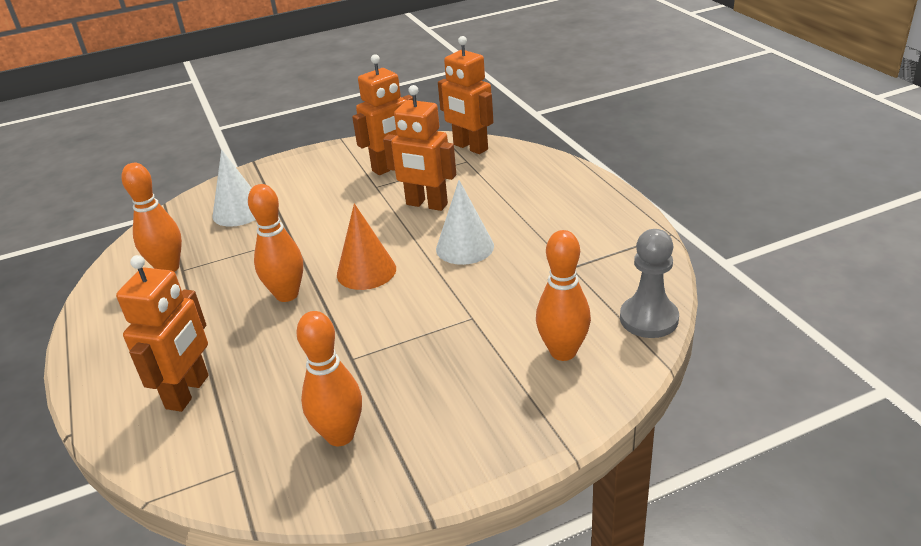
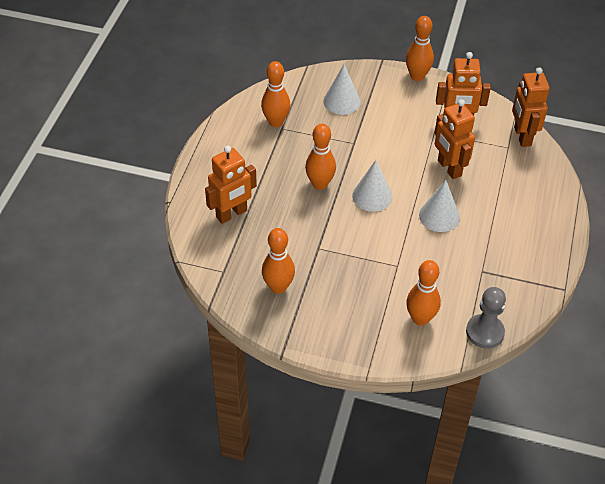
camera: 35 degrees right, 15 degrees up
(307, 155) = (417, 76): none -> orange bowling pin
(366, 271) = (372, 196): orange cone -> white cone

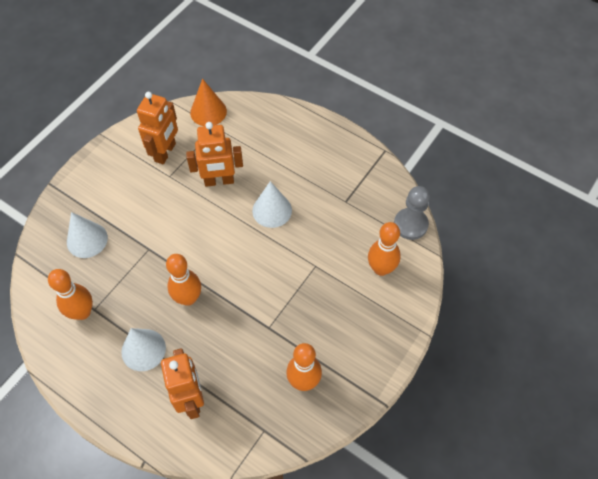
camera: 70 degrees left, 10 degrees up
(372, 196) = (224, 257): white cone -> white cone (143, 349)
(417, 76) = (90, 162): orange bowling pin -> none
(522, 136) = (208, 112): orange robot -> orange cone

